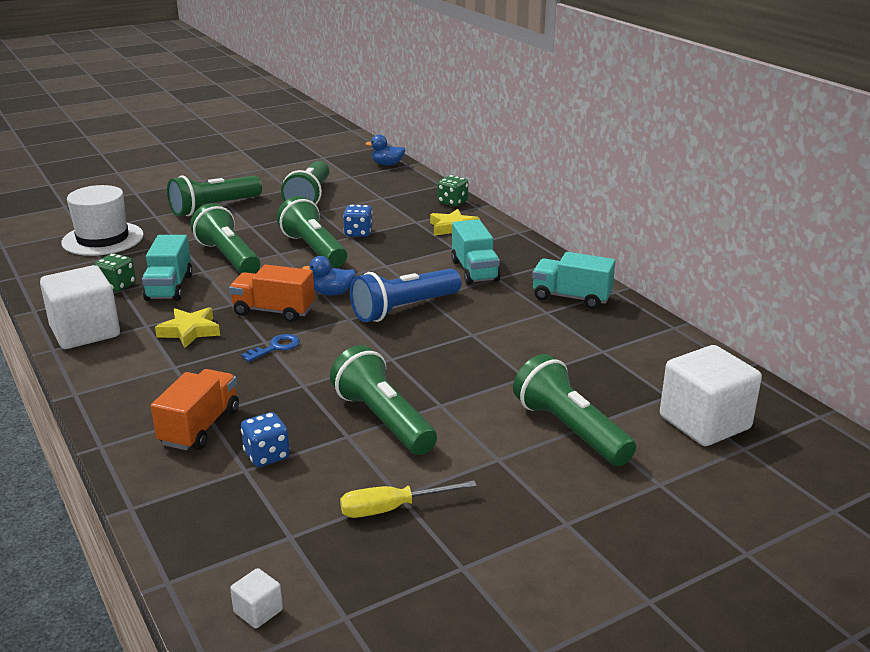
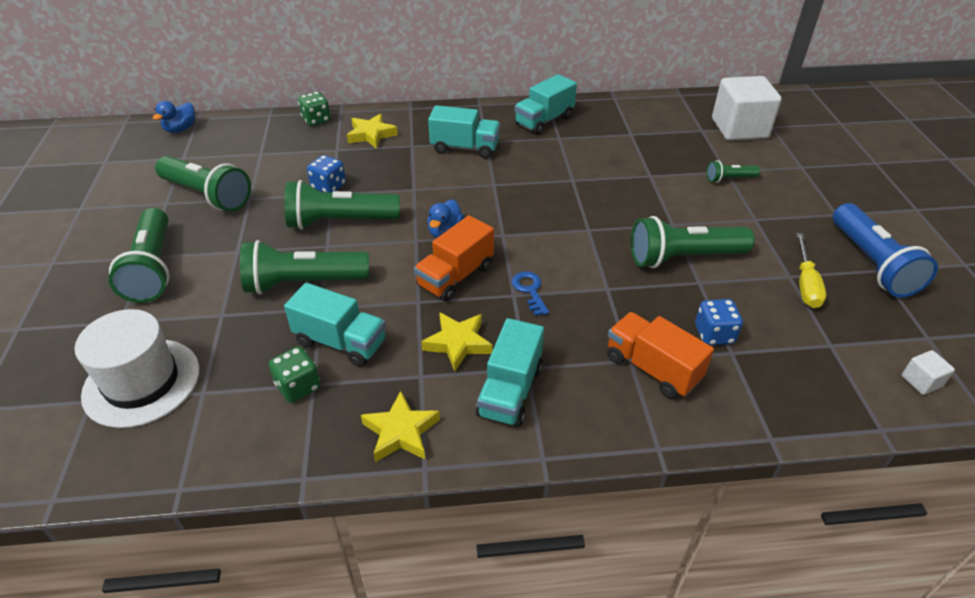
camera: 65 degrees left, 15 degrees up
(85, 332) = (401, 432): white cube -> yellow star
(143, 365) = (510, 391): none -> turquoise truck
(403, 309) = (506, 201): blue flashlight -> blue flashlight (872, 264)
(569, 429) = (729, 179): green flashlight -> green flashlight, size x0.49

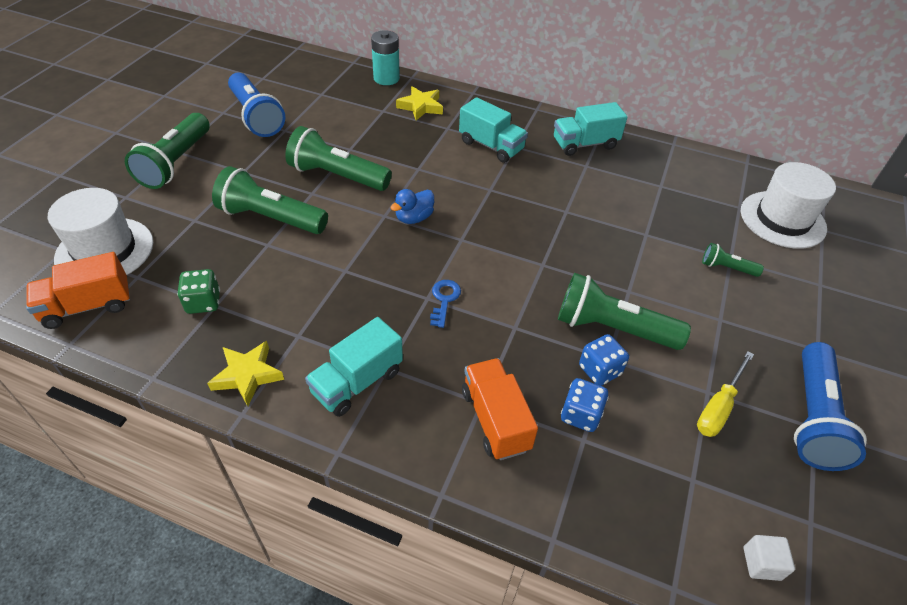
camera: 25 degrees right, 5 degrees up
(180, 129) = (278, 53): blue duck -> none
(208, 195) = (256, 117): green flashlight -> blue flashlight
(316, 120) = (386, 78): green dice -> turquoise battery
(329, 186) = (351, 141): blue dice -> blue dice (599, 370)
(340, 342) = (260, 279): turquoise truck -> none
(455, 276) = (391, 261): orange truck -> orange truck (87, 306)
(458, 343) = (348, 321): yellow star -> none
(739, 129) = (782, 219): white cube -> white hat

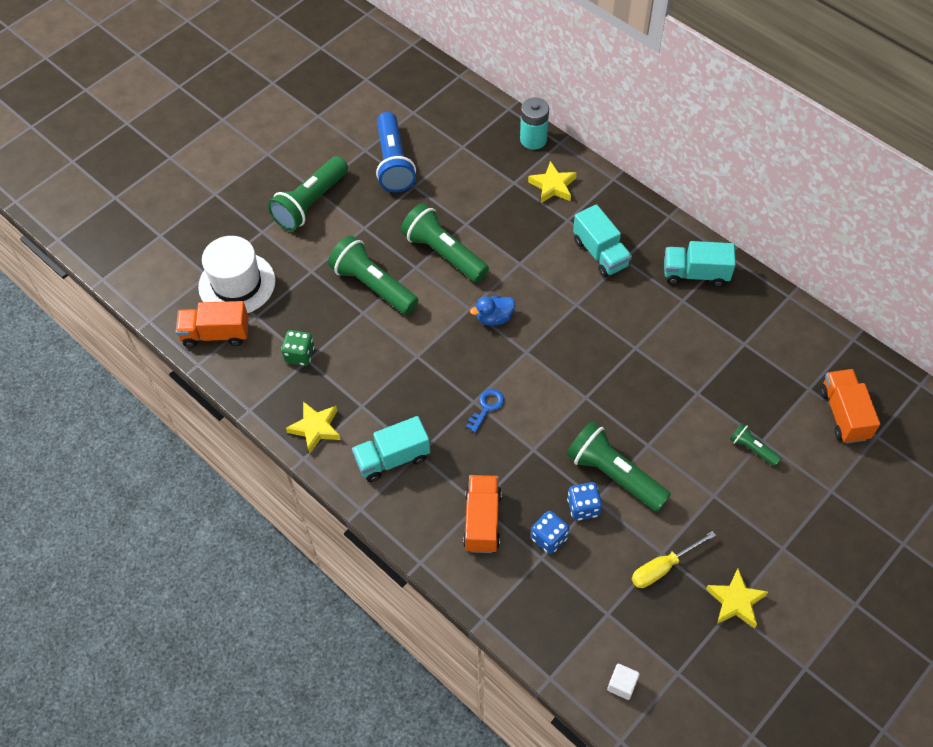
camera: 25 degrees right, 10 degrees up
(782, 219) = (843, 414): white hat -> orange truck
(813, 418) = (735, 601): blue flashlight -> yellow star

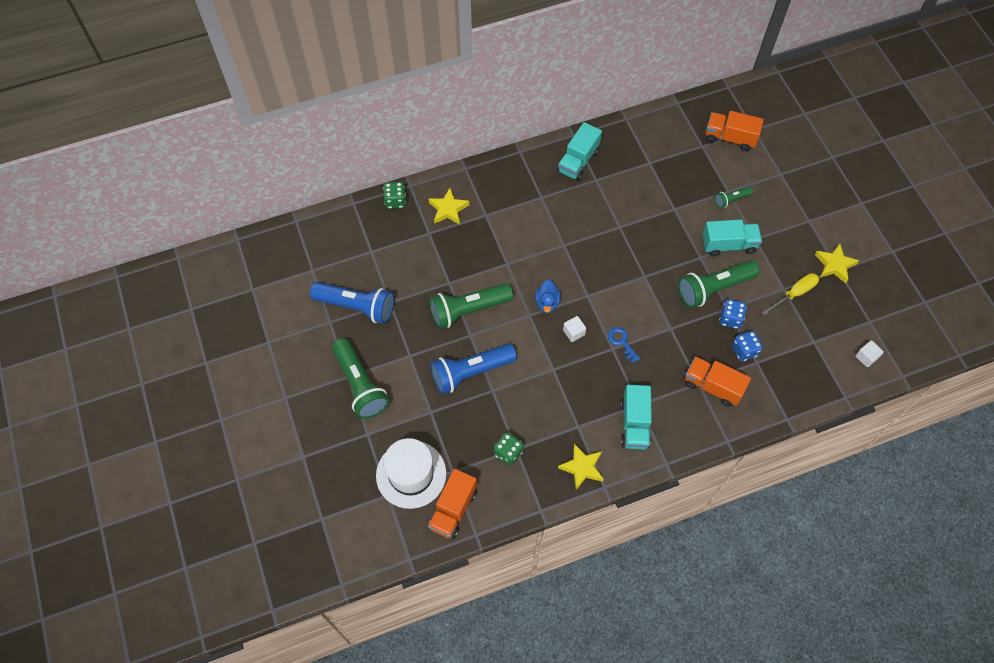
camera: 65 degrees left, 5 degrees up
(373, 285) = (470, 372): green flashlight -> blue flashlight
(472, 357) = (574, 332): none -> white cube
(533, 139) = (395, 201): turquoise battery -> green dice
(600, 253) = (528, 209): turquoise truck -> turquoise truck (728, 245)
(662, 567) = (794, 294): yellow screwdriver -> yellow screwdriver turned 120 degrees counterclockwise

